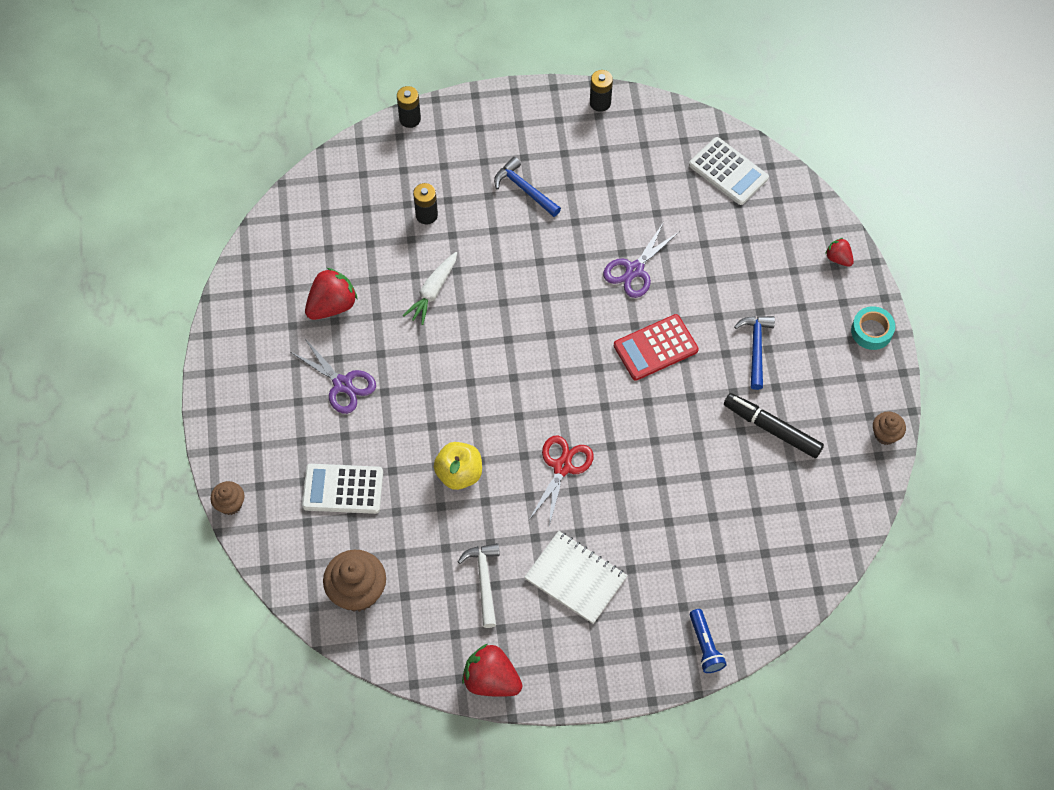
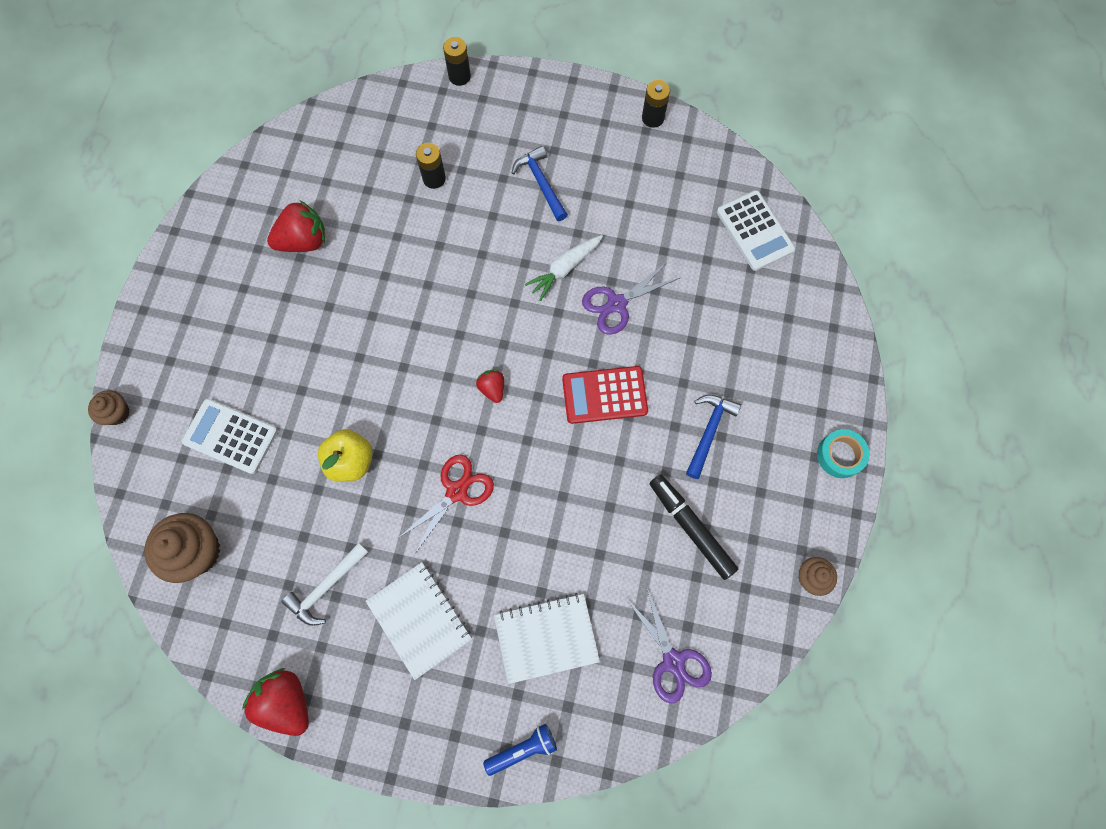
camera: 20 degrees right, 10 degrees up
(343, 384) = (278, 326): purple scissors -> purple scissors (673, 661)
(433, 291) = (407, 259): white carrot -> white carrot (565, 268)
(484, 581) = (326, 587): white hammer -> white hammer turned 150 degrees counterclockwise
(688, 555) = (546, 638): none -> white notebook
(705, 646) = (522, 749): blue flashlight -> blue flashlight turned 120 degrees counterclockwise
(838, 258) = (834, 362): red strawberry -> red strawberry (492, 388)

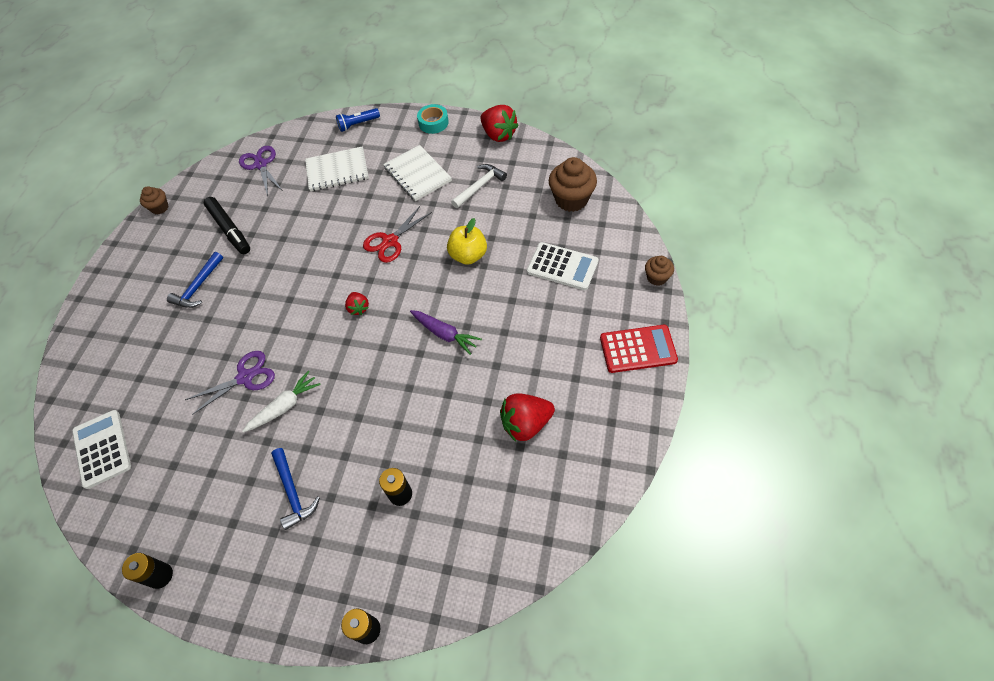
camera: 175 degrees left, 15 degrees down
(386, 348) = (444, 334): none -> purple carrot
(604, 395) = (271, 307): red calculator -> red calculator (638, 349)
(840, 455) = (109, 276): turquoise tape -> turquoise tape (433, 123)

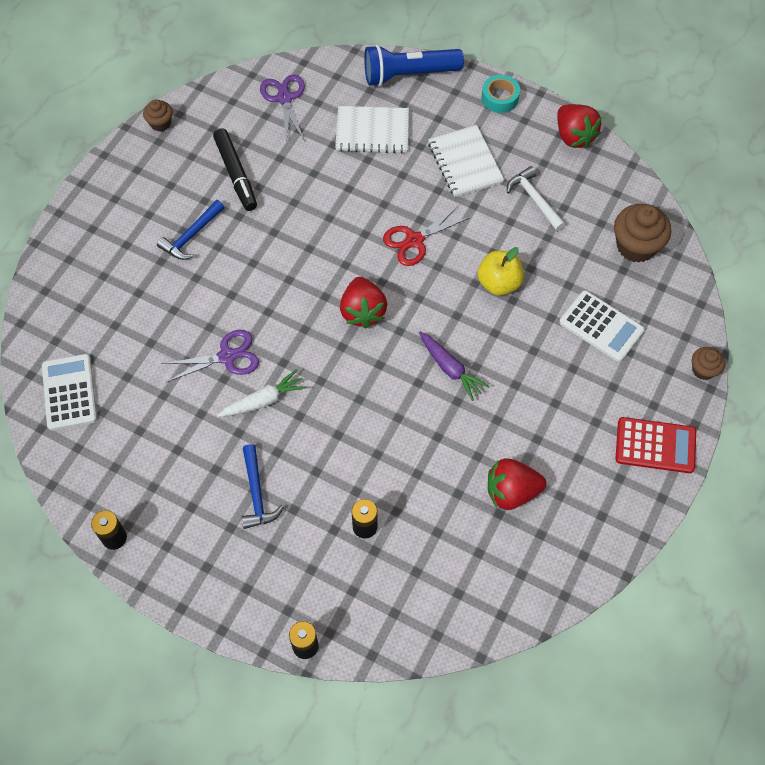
camera: 10 degrees right, 5 degrees up
(358, 124) = (409, 74): blue flashlight -> blue flashlight, size x1.86
(358, 308) = (363, 311): red strawberry -> red strawberry, size x1.81
(480, 186) = (534, 199): white hammer -> white hammer turned 90 degrees counterclockwise

